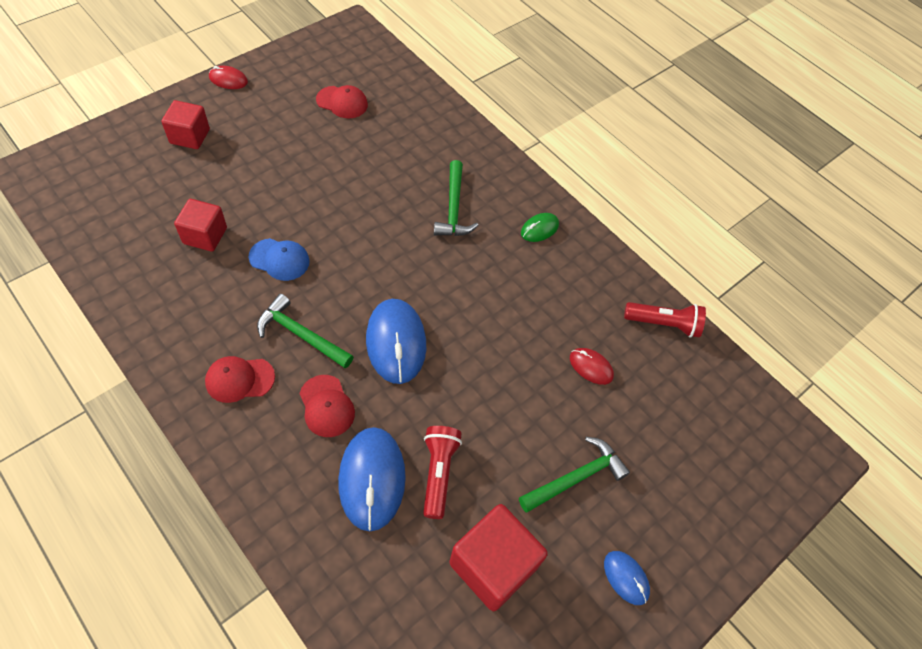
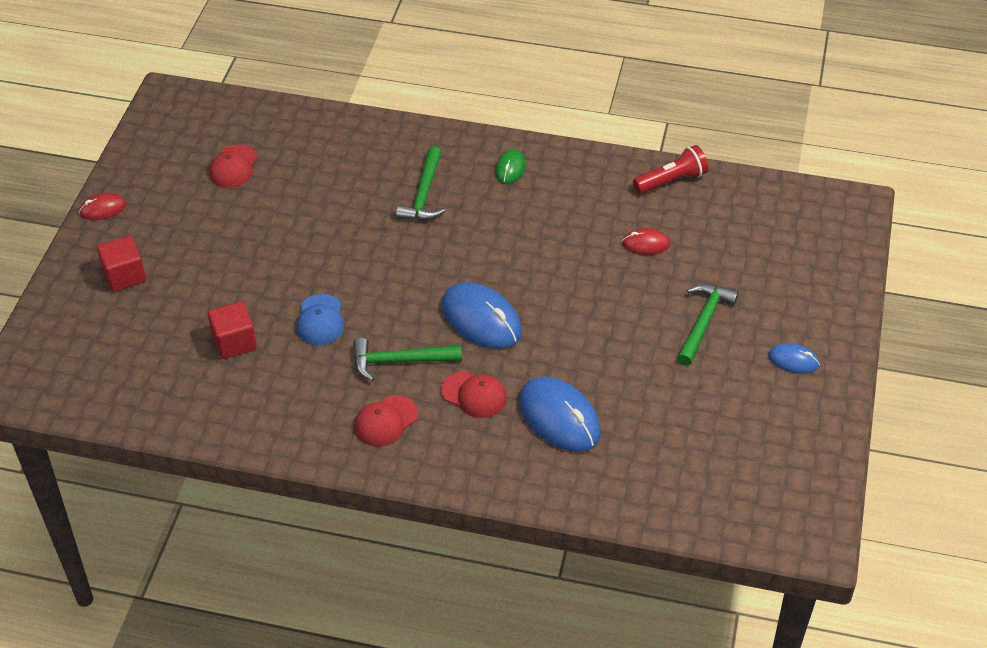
camera: 30 degrees left, 10 degrees down
(279, 259) = (320, 320): blue cap -> blue cap turned 105 degrees clockwise
(342, 102) = (233, 167): red cap -> red cap turned 120 degrees clockwise
(438, 473) = (603, 382): red flashlight -> none
(453, 208) = (424, 194): green hammer -> green hammer turned 45 degrees clockwise
(493, 565) = (698, 412): red cube -> none

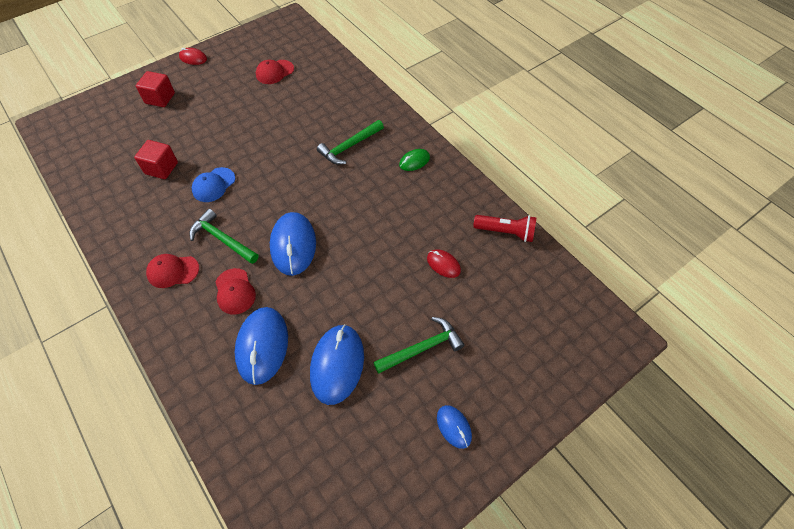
camera: 40 degrees right, 10 degrees up
(645, 384) = (337, 364): none -> blue mouse

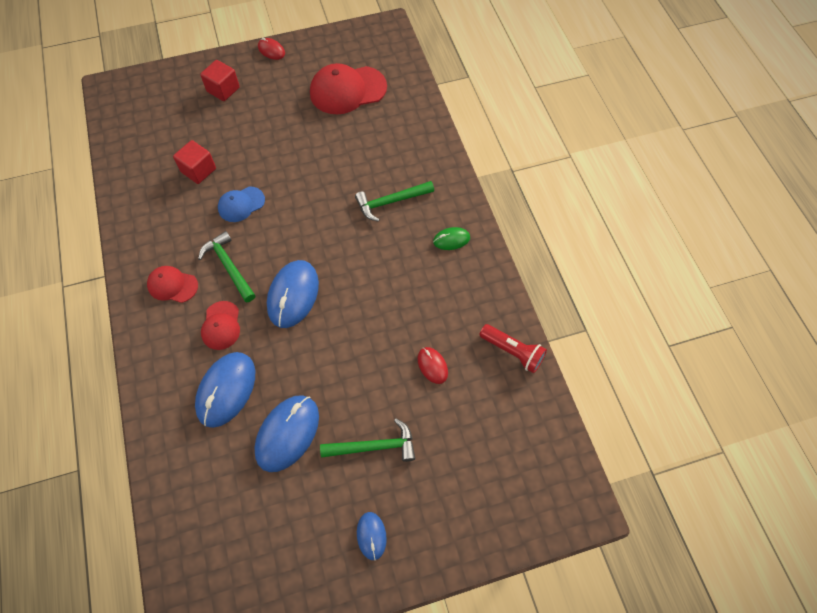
camera: 20 degrees right, 5 degrees up
(274, 72) = (347, 90): red cap -> red cap, size x1.78

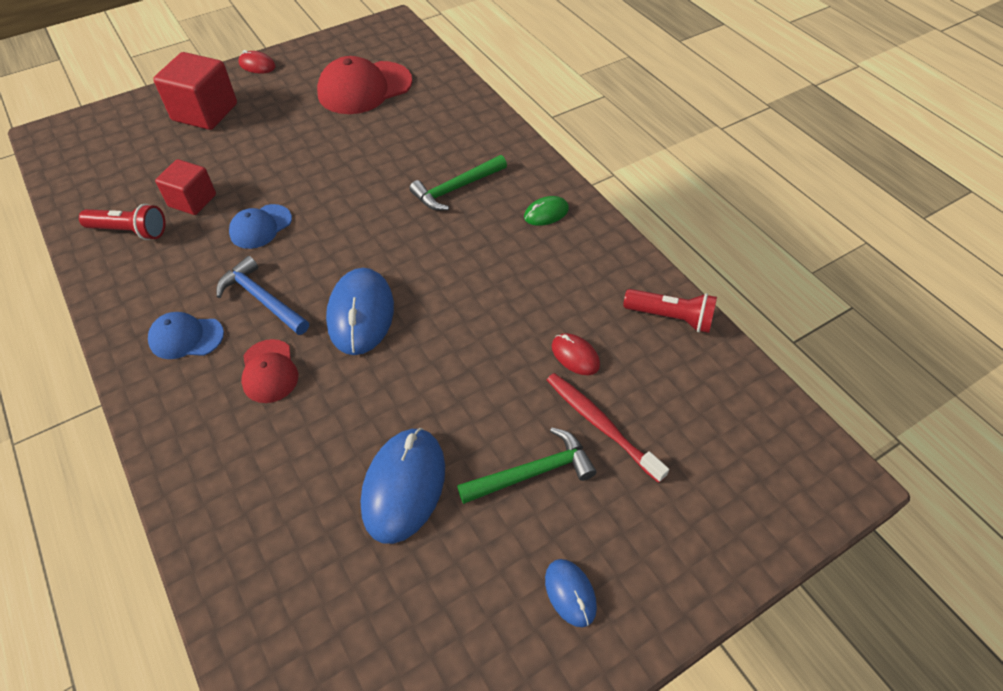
camera: 15 degrees left, 10 degrees down
(151, 188) = (130, 231): none -> red flashlight
(172, 285) = (186, 337): red cap -> blue cap
(223, 89) = (205, 112): red cube -> red cube, size x1.55
(226, 390) = (298, 450): blue mouse -> none
(229, 266) = (262, 299): green hammer -> blue hammer
(432, 423) = (600, 425): none -> red toothbrush

